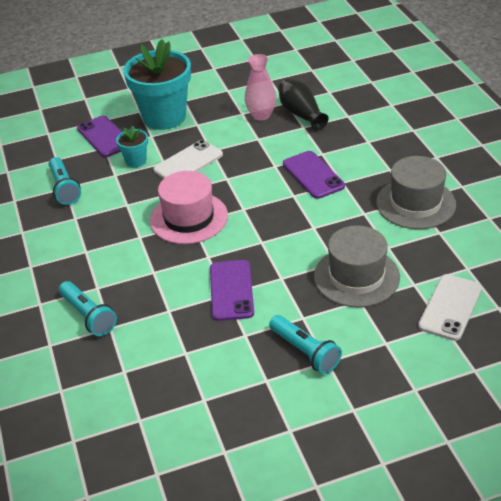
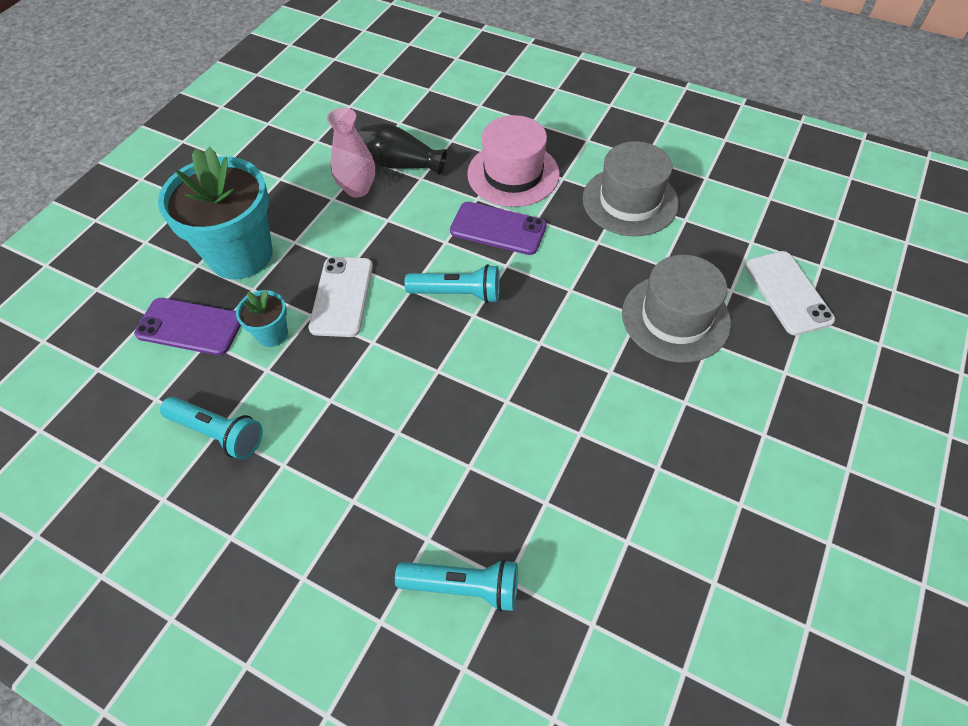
camera: 45 degrees left, 15 degrees up
(189, 218) = (427, 367): pink hat -> pink hat (513, 174)
(231, 290) = (580, 424): purple phone -> none
(305, 352) = (734, 440): turquoise flashlight -> turquoise flashlight (457, 293)

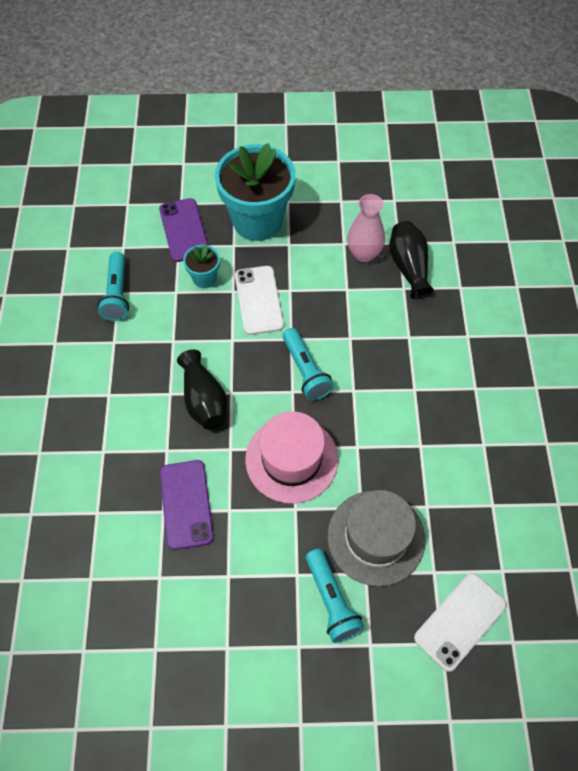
camera: 60 degrees right, 5 degrees up
(342, 296) = (259, 300): white phone -> white phone turned 75 degrees counterclockwise
(429, 400) = (204, 400): none -> black vase
(463, 586) = (81, 488): turquoise flashlight -> turquoise flashlight (331, 600)
(498, 229) = (386, 367): purple phone -> purple phone (186, 504)
(513, 174) = (453, 349): pink hat -> pink hat (291, 459)
(630, 201) = (483, 451): grey hat -> none

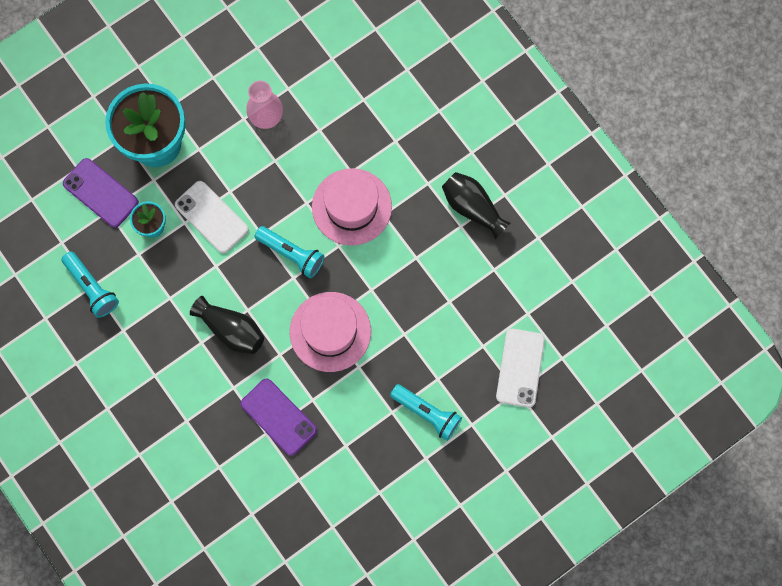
camera: 35 degrees left, 15 degrees up
(376, 537) = (428, 348): grey hat -> none
(389, 365) = (351, 207): none -> pink hat
(408, 267) = (311, 107): black vase -> black vase (472, 208)

